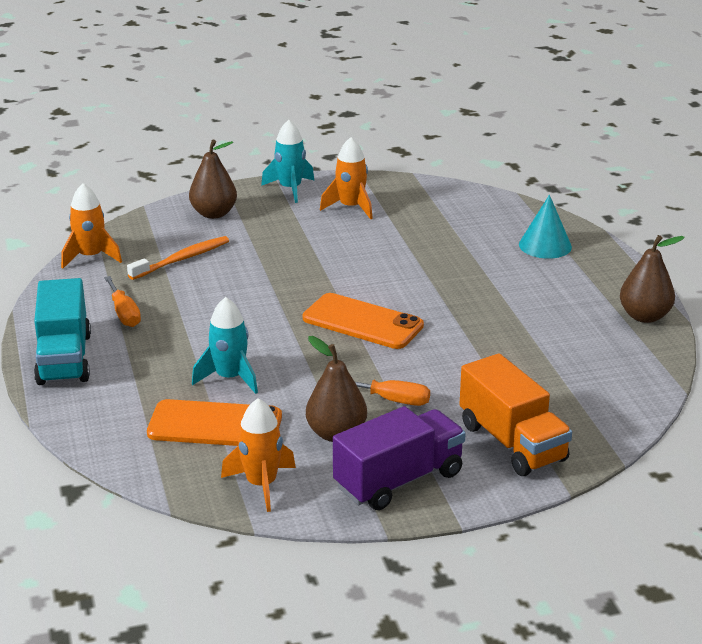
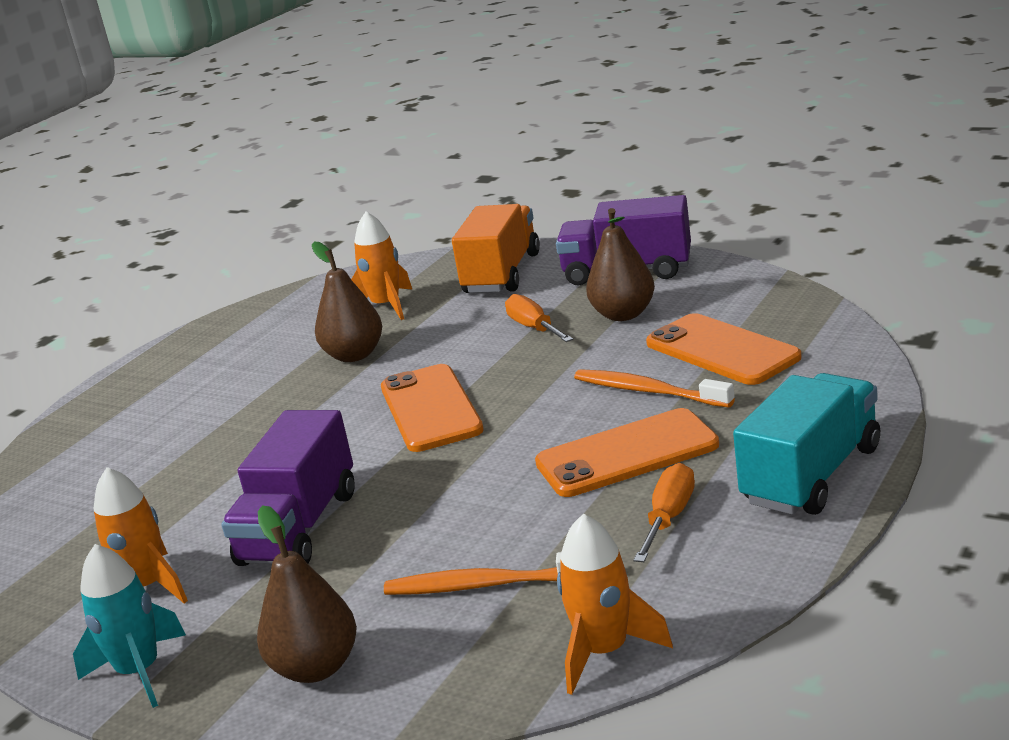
camera: 130 degrees left, 5 degrees down
(191, 336) = (627, 454): none -> orange phone
(230, 378) = (648, 391): turquoise rocket -> orange toothbrush
(261, 484) = (741, 294): orange rocket -> orange rocket (386, 306)
(322, 248) = (299, 527): none -> purple truck
(545, 245) = (105, 435): turquoise cone -> none
(644, 316) = (207, 334): brown pear -> brown pear (354, 355)

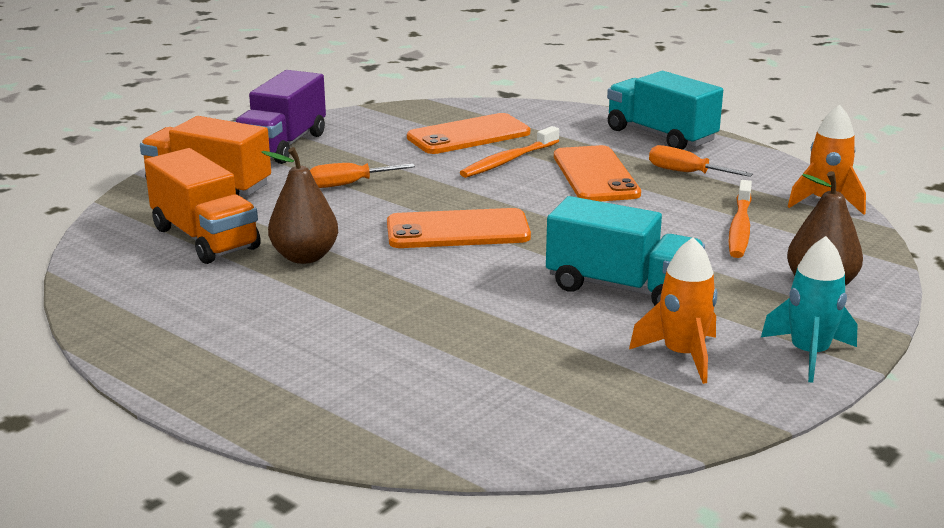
camera: 85 degrees left, 0 degrees up
(299, 527) = (622, 288): purple truck -> turquoise truck
(386, 306) = (205, 238): orange rocket -> orange truck
(623, 314) = (366, 155): brown pear -> none

